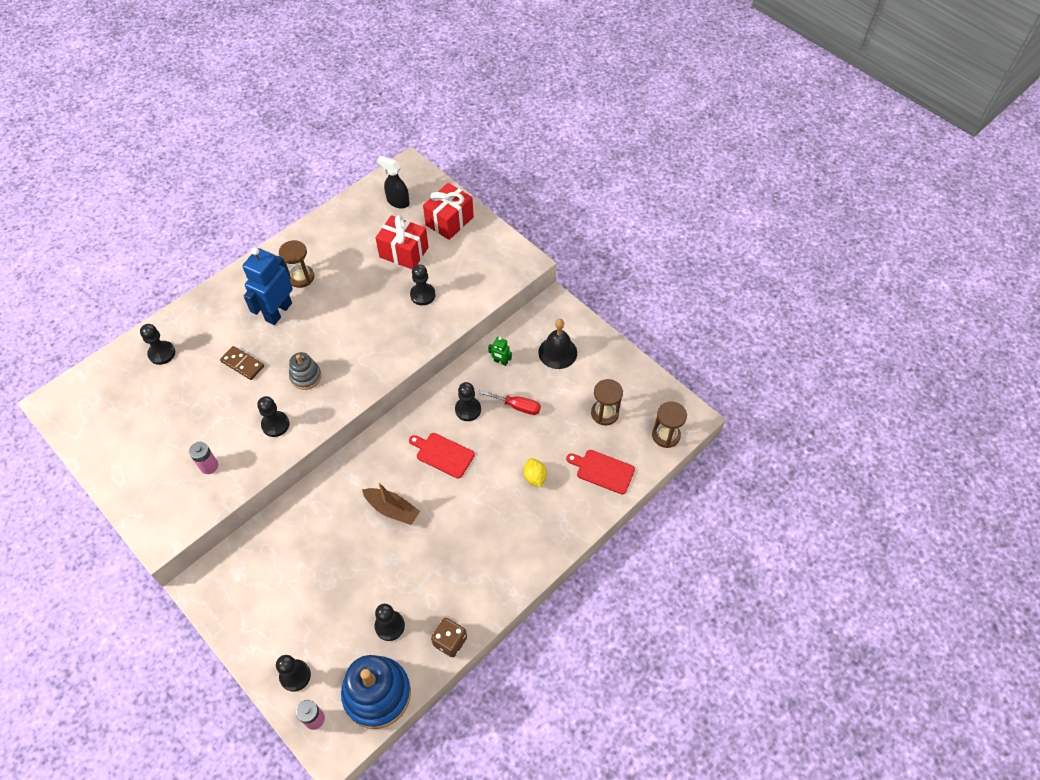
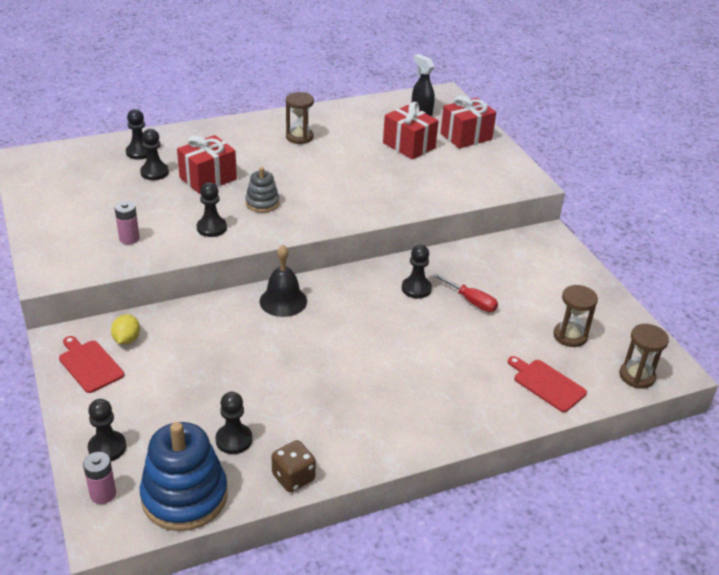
camera: 20 degrees right, 20 degrees down
(242, 364) = (208, 178): brown domino -> red gift
(278, 312) = (264, 153): blue robot -> none
(392, 509) = (292, 343): brown boat -> none
(423, 295) = (412, 178): black pawn -> black pawn (154, 172)
(443, 454) = (371, 315): red cutting board -> red cutting board (90, 365)
(500, 362) = (470, 262): green robot -> none
(534, 477) = (463, 365): yellow lemon -> yellow lemon (127, 339)
(557, 352) = (537, 272): black bell -> black bell (283, 301)

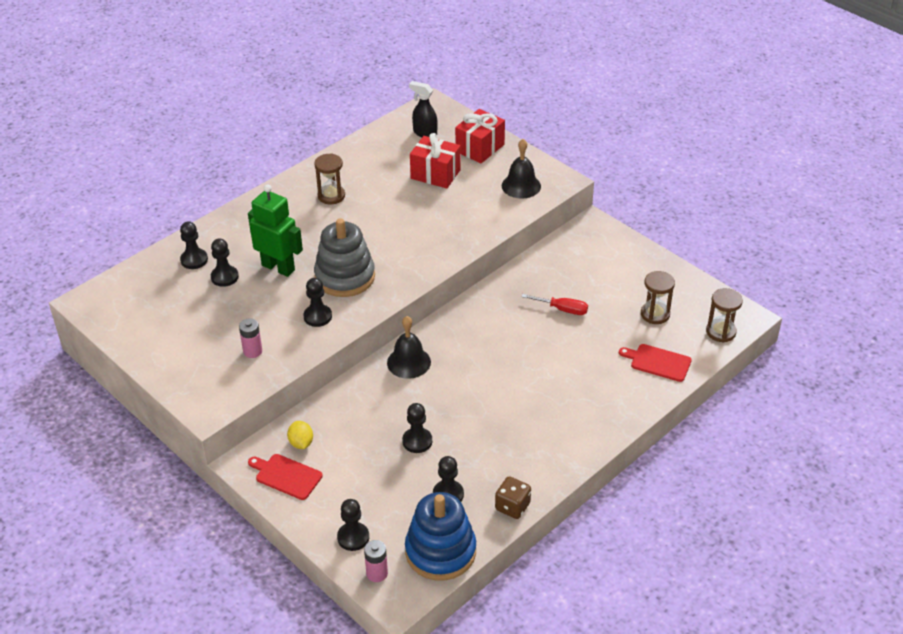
camera: 20 degrees left, 5 degrees up
(208, 178) = (278, 267): red gift -> green robot
(262, 203) = (345, 277): grey stacking toy -> grey stacking toy, size x1.87
(416, 288) = (511, 313): black pawn -> black pawn (417, 441)
(487, 176) = (521, 186): none -> black bell

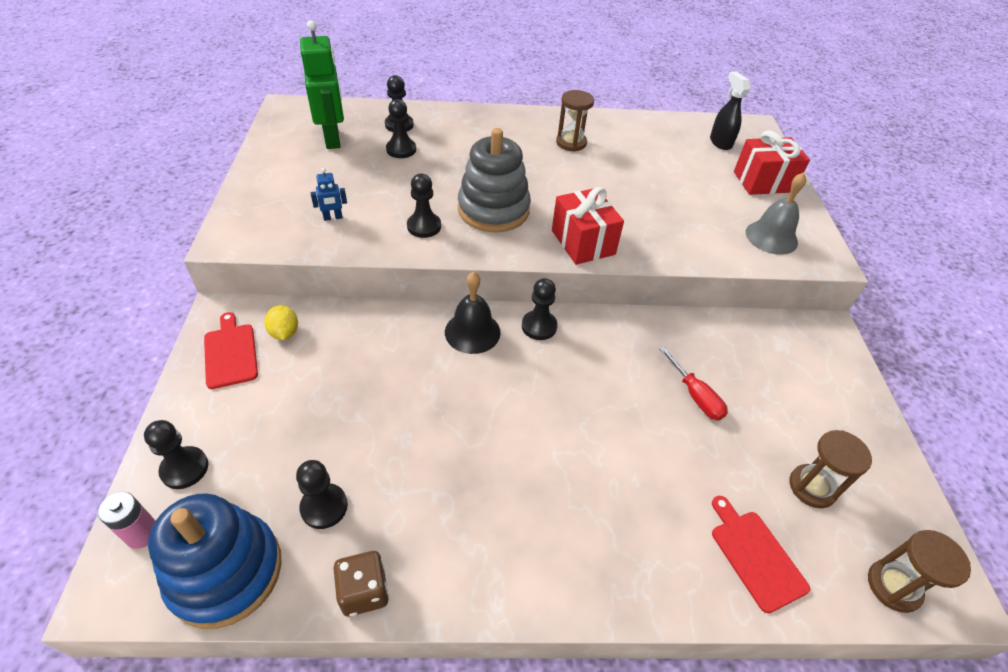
camera: 40 degrees right, 5 degrees up
(252, 351) = (333, 217): pink battery -> blue robot
(278, 267) = (451, 168): green robot -> green robot (333, 139)
(301, 443) = (284, 333): yellow lemon -> yellow lemon turned 45 degrees counterclockwise
(417, 441) = (376, 418): black pawn -> black pawn (539, 326)
(435, 174) = (690, 178): red gift -> red gift (583, 242)
(521, 186) = (771, 237): black bell -> grey bell

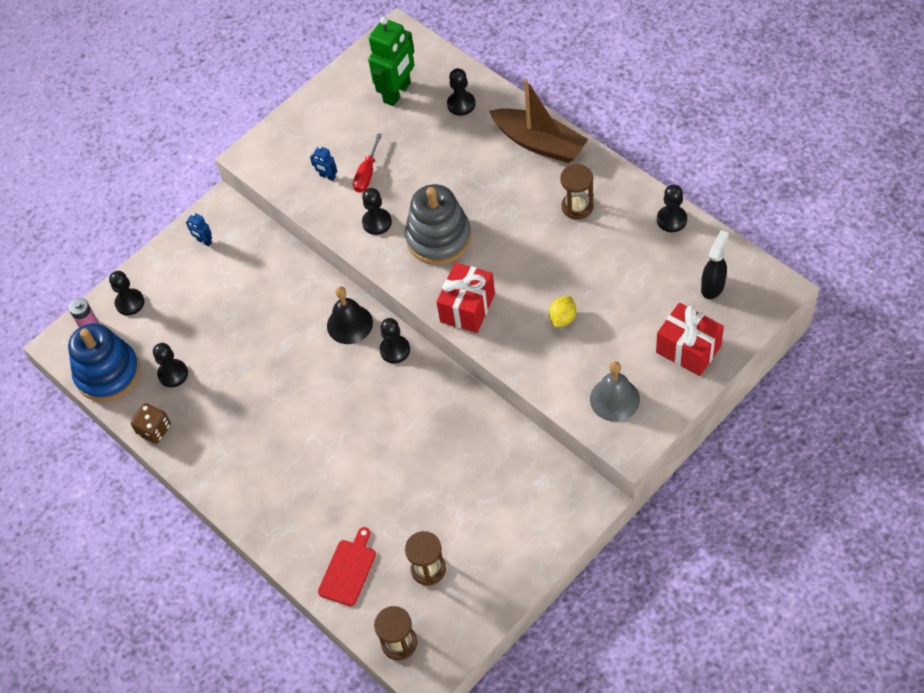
camera: 55 degrees right, 10 degrees up
(230, 353) = (204, 241): red cutting board -> blue robot
(284, 333) = (243, 247): yellow lemon -> yellow lemon (562, 318)
(401, 149) = (435, 134): black pawn -> black pawn (671, 220)
(492, 122) = (539, 143): none -> brown boat
(695, 396) = (434, 468): red screwdriver -> red screwdriver (367, 173)

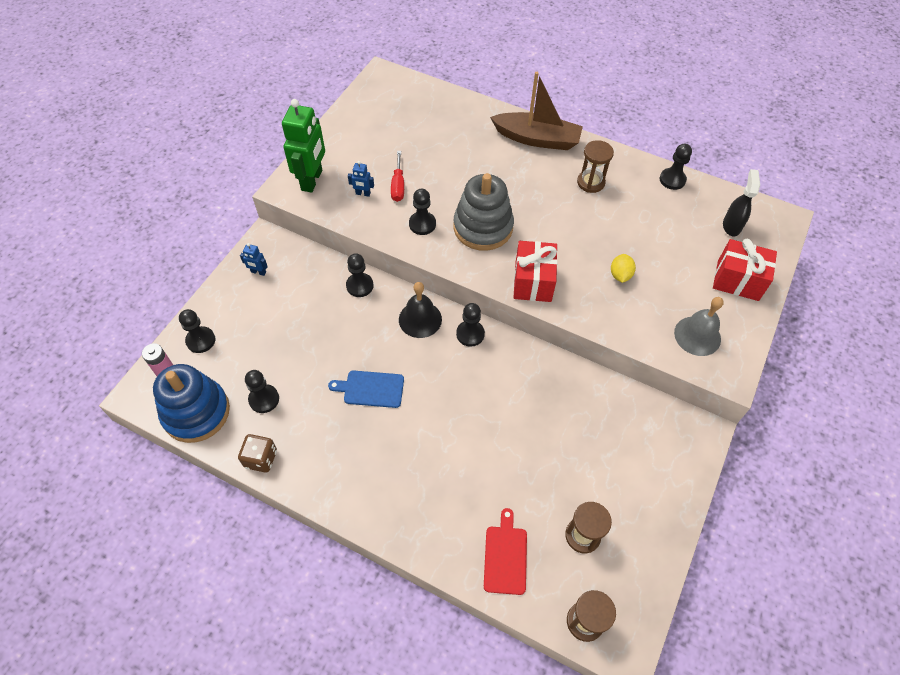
camera: 25 degrees left, 0 degrees up
(277, 385) = (371, 389): none -> blue cutting board
(397, 93) = (400, 118): green robot -> green robot (312, 180)
(461, 104) = (458, 119): black pawn -> black pawn (359, 286)

